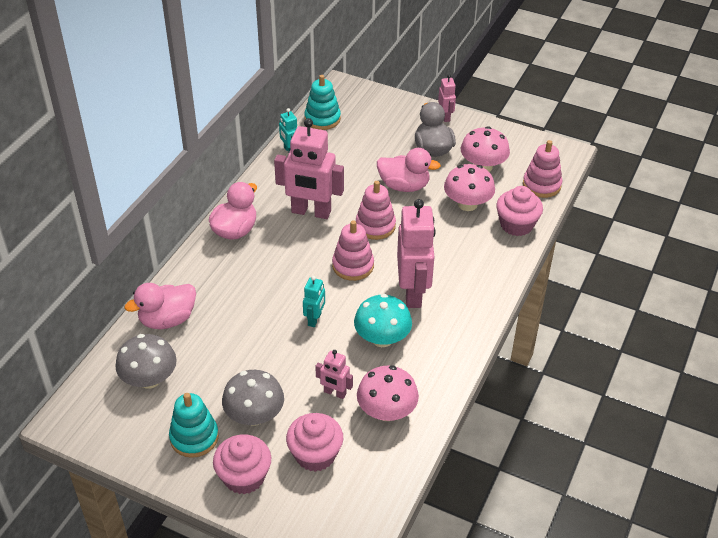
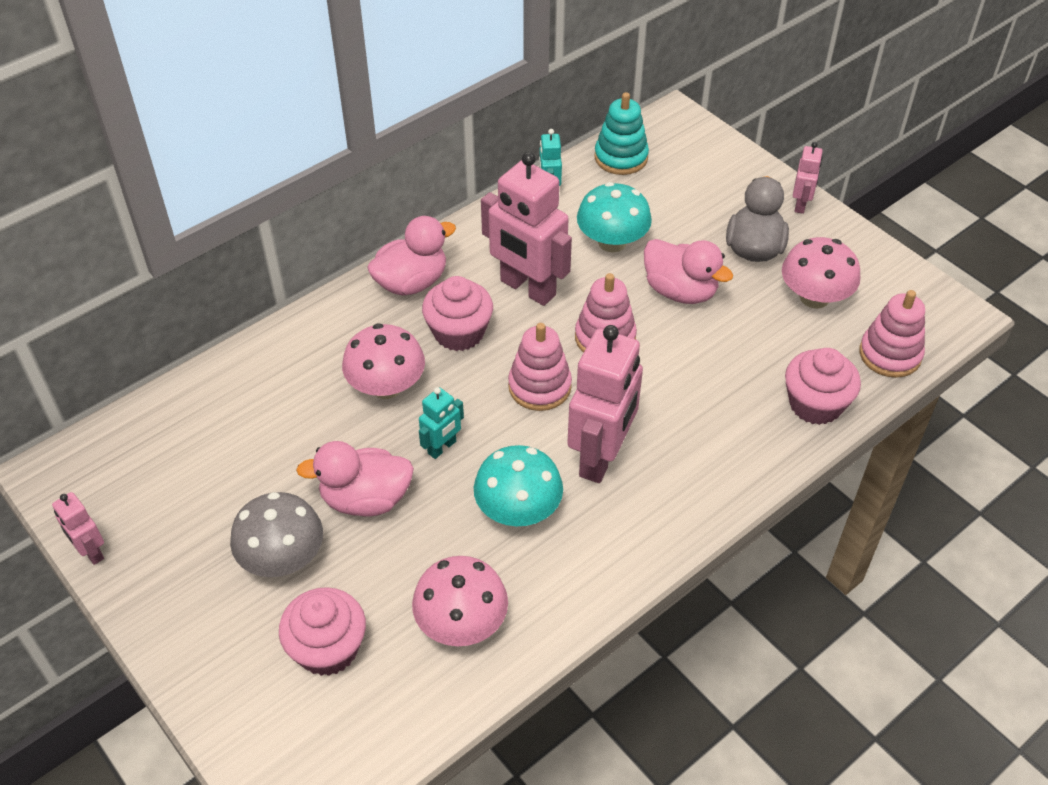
camera: 25 degrees right, 5 degrees up
(149, 379) = (183, 454): grey mushroom -> none
(167, 319) = (253, 379): pink duck -> pink duck (365, 499)
(194, 437) = (189, 559): turquoise stacking toy -> none
(244, 477) = (218, 642): pink cupcake -> pink cupcake (459, 332)
(334, 393) = (406, 567): pink robot -> pink robot (91, 552)
(346, 170) = (612, 242): none -> turquoise mushroom
(467, 204) = (758, 348): pink mushroom -> pink mushroom (386, 386)

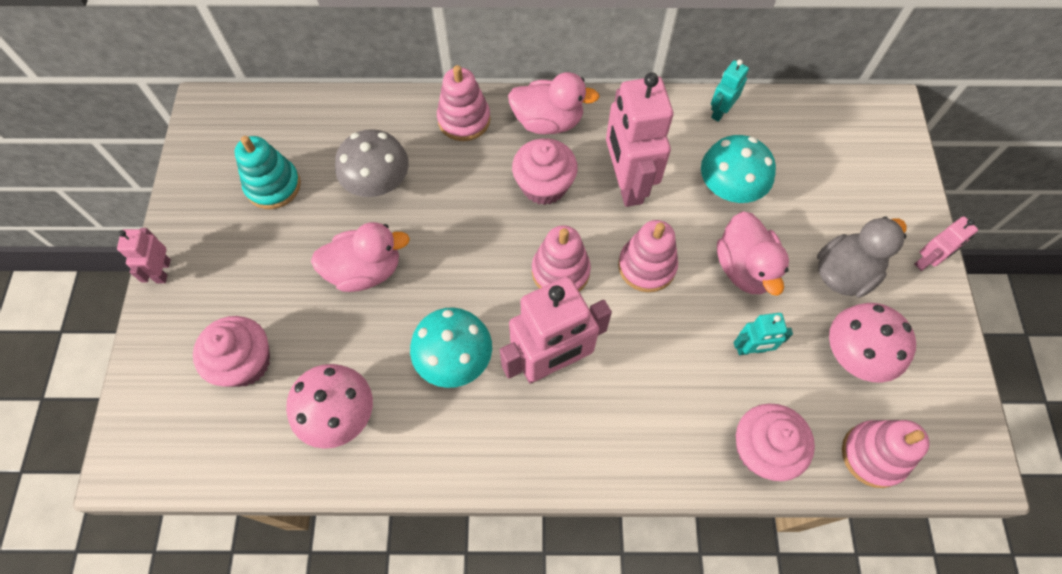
camera: 40 degrees right, 15 degrees up
(91, 552) = (180, 182): pink robot -> pink robot (163, 271)
(282, 558) = (278, 274): grey mushroom -> grey mushroom (378, 182)
(332, 326) = (464, 120): none -> pink stacking toy
(365, 499) = (365, 270): pink duck -> pink duck turned 135 degrees clockwise
(386, 386) = (456, 193): pink mushroom -> none
(442, 447) = (449, 269): turquoise robot -> turquoise robot (751, 349)
(621, 157) = (807, 118): turquoise stacking toy -> turquoise stacking toy (273, 186)

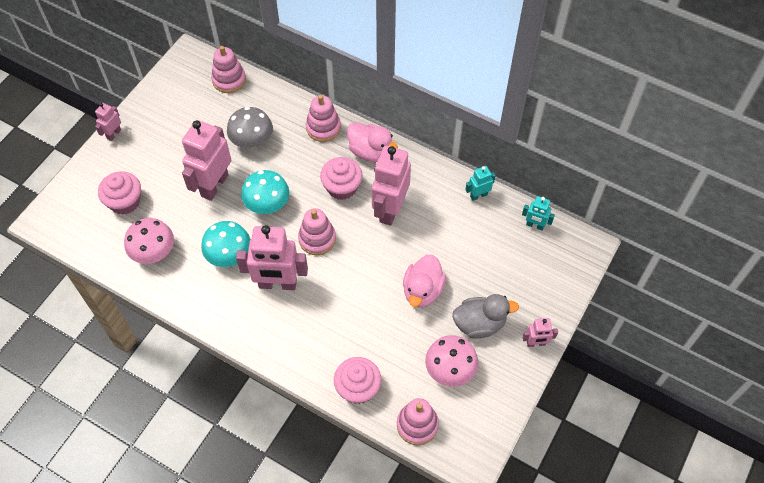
camera: 30 degrees right, 5 degrees down
(273, 186) = (196, 115): turquoise stacking toy -> none
(365, 270) = (214, 185): pink duck -> pink robot
(647, 266) = (367, 261): pink stacking toy -> pink stacking toy (229, 80)
(729, 188) = (449, 242): turquoise mushroom -> turquoise mushroom (267, 204)
(751, 349) = (392, 335): turquoise robot -> turquoise robot (535, 225)

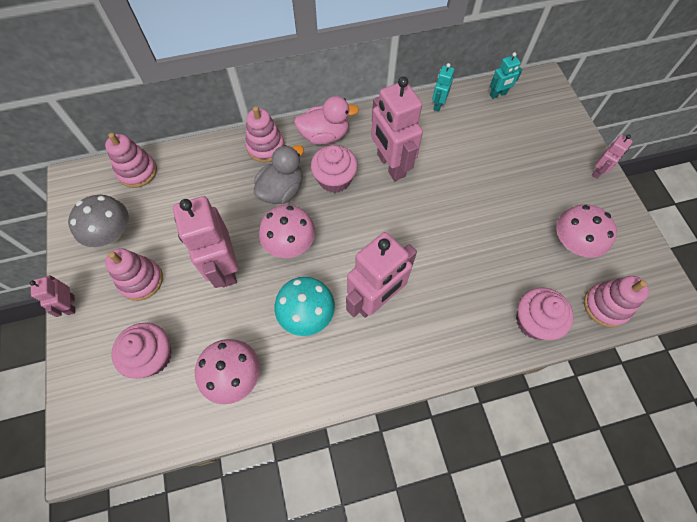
camera: 45 degrees left, 5 degrees up
(252, 141) = (216, 204): grey mushroom -> grey mushroom (111, 233)
(267, 204) = (290, 243): turquoise mushroom -> pink mushroom
(317, 239) = (363, 235): pink stacking toy -> pink stacking toy (141, 280)
(422, 291) = (485, 203): pink duck -> none
(479, 324) = (550, 192): grey duck -> grey duck (281, 190)

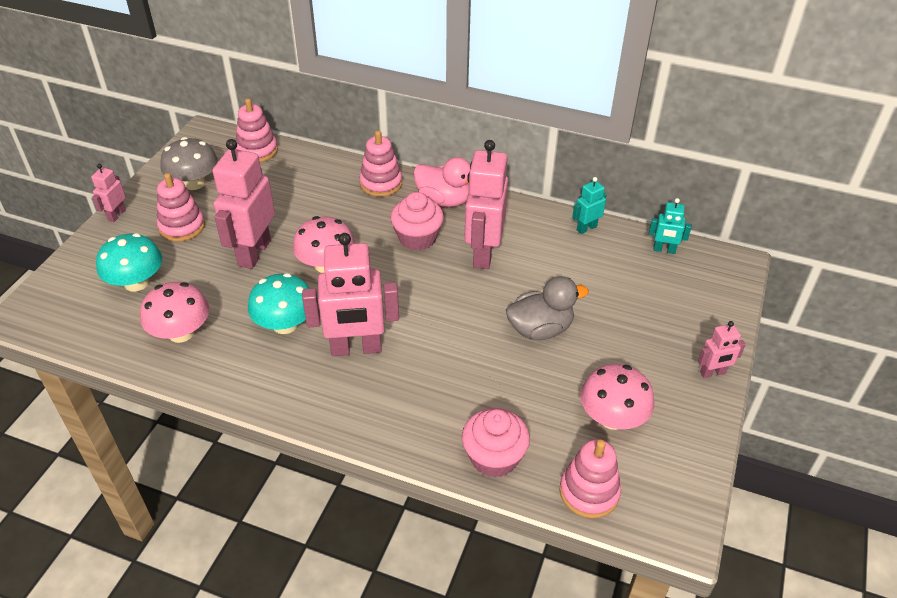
camera: 35 degrees right, 20 degrees down
(152, 356) = (136, 282): pink cupcake -> turquoise mushroom
(281, 190) = (360, 222): grey duck -> grey duck (540, 329)

